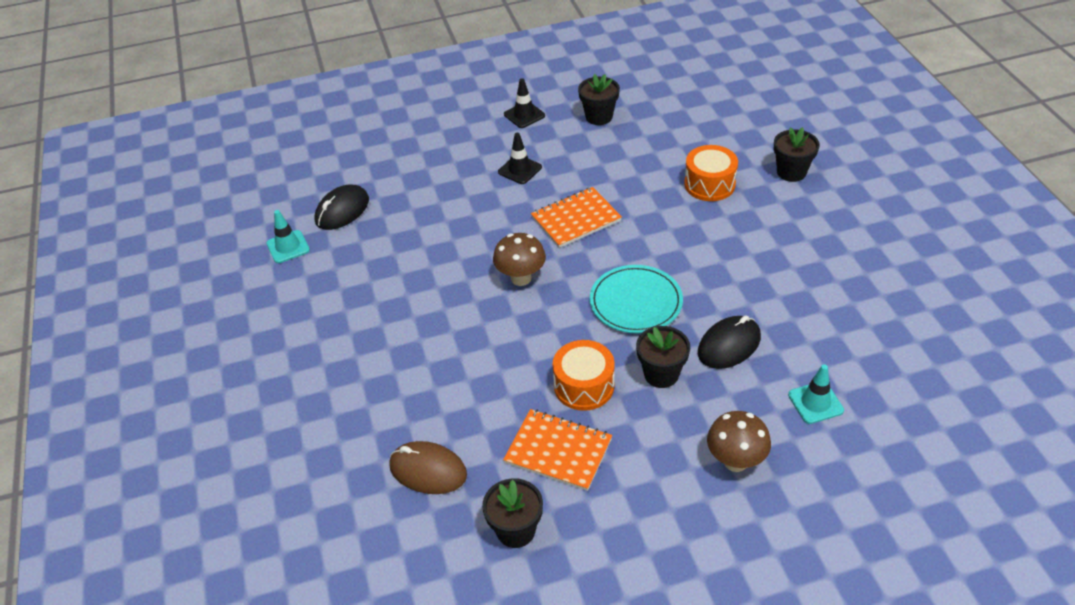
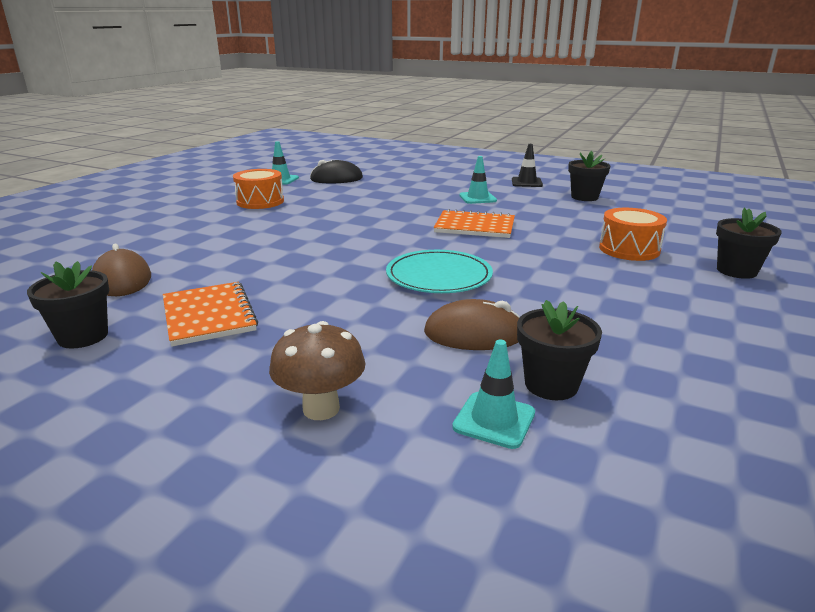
camera: 40 degrees right, 20 degrees down
(520, 170) = (477, 198): black traffic cone -> turquoise traffic cone
(521, 278) = (378, 234): brown mushroom -> none
(584, 386) = (304, 295): orange drum -> orange drum (260, 201)
(661, 374) = (376, 319): black flower pot -> black flower pot (551, 385)
(729, 345) = (474, 334): black mouse -> brown mouse

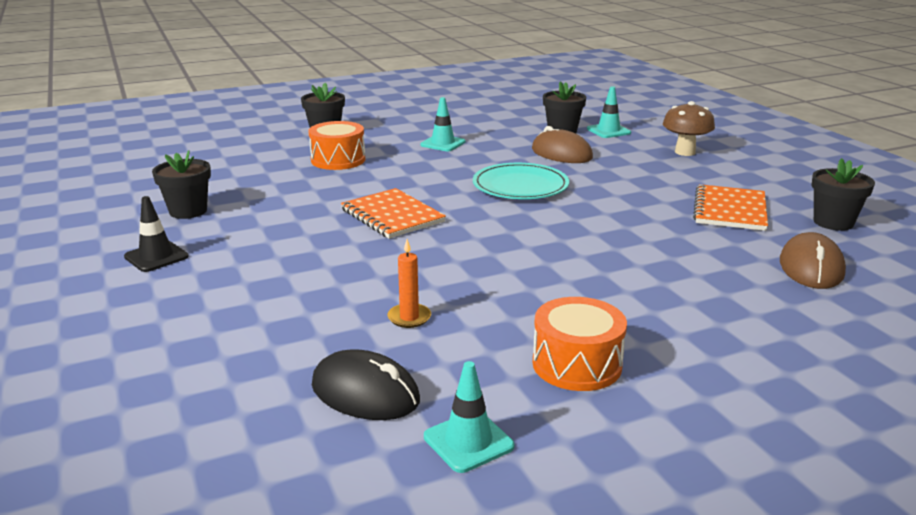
camera: 140 degrees left, 0 degrees up
(361, 195) = (409, 318): none -> orange candle
(477, 198) = (287, 252): turquoise traffic cone -> turquoise traffic cone (443, 143)

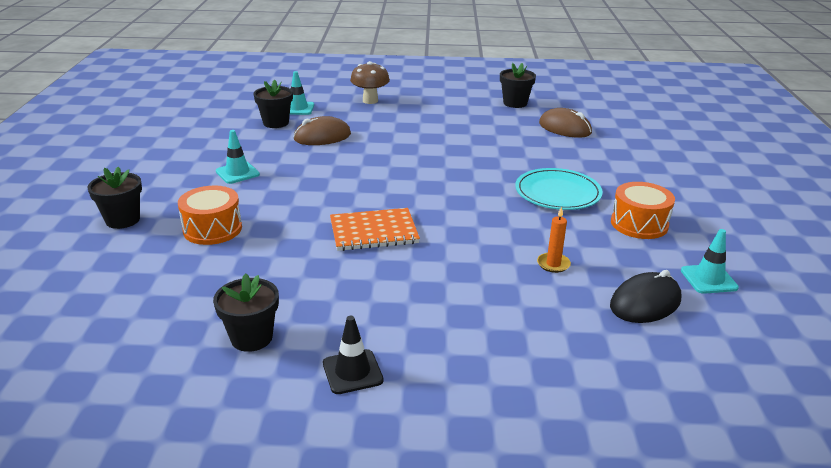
camera: 65 degrees left, 5 degrees up
(520, 186) = (368, 168): turquoise plate -> turquoise plate (557, 193)
(730, 210) = (475, 120): orange notebook -> none

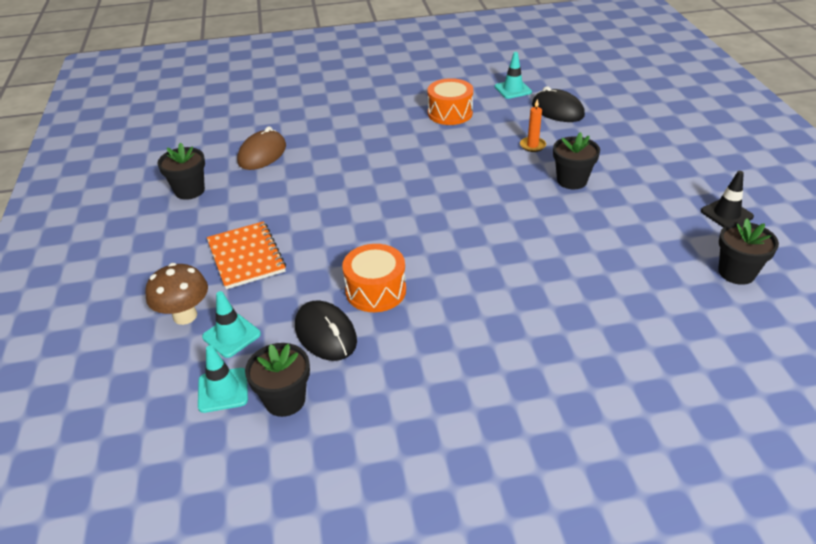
camera: 100 degrees left, 10 degrees up
(122, 220) = (634, 456): black flower pot -> black flower pot (571, 180)
(212, 229) = (602, 359): orange drum -> orange drum (375, 290)
(237, 173) = (462, 386): turquoise traffic cone -> turquoise traffic cone (231, 335)
(322, 137) = (325, 334): brown mouse -> black mouse
(373, 232) = (538, 241): orange notebook -> orange notebook (246, 256)
(557, 193) = (413, 150): turquoise plate -> none

